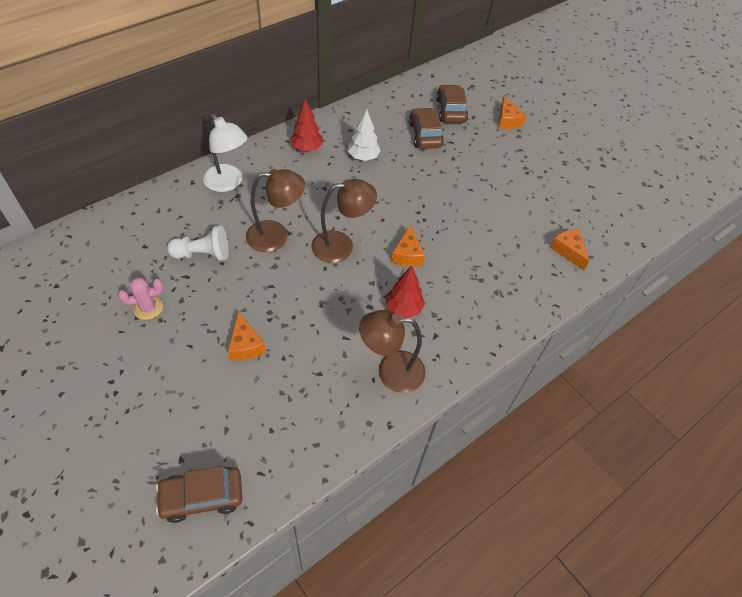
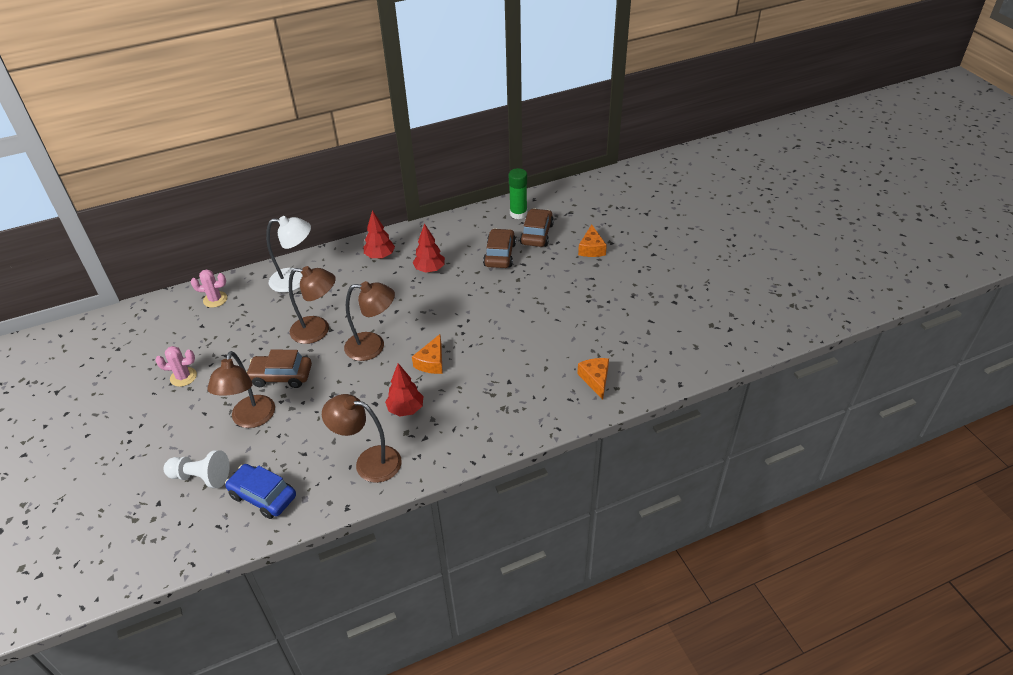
camera: 20 degrees right, 10 degrees down
(147, 214) = (215, 299): none -> pink cactus
(202, 497) = (163, 535): brown car -> brown car (281, 376)
(203, 254) = (247, 338): white pawn -> white pawn (201, 477)
(228, 183) = (295, 280): white lamp -> white lamp turned 60 degrees counterclockwise
(245, 344) = (251, 419): orange cheese -> brown lamp
(295, 429) = (263, 496): none -> blue car
(363, 157) = (429, 270): white tree -> red tree
(424, 91) = (518, 213): none -> green glue stick

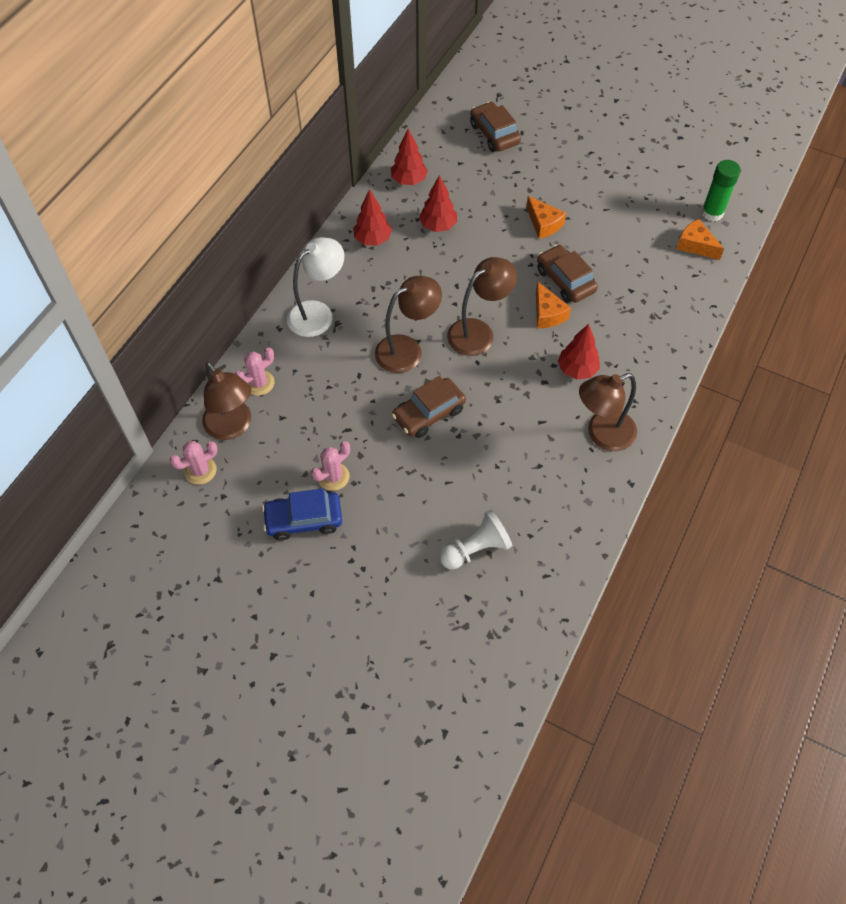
camera: 40 degrees left, 15 degrees up
(126, 327) = (200, 470): none -> pink cactus
(251, 419) = (453, 470): brown lamp -> brown lamp (232, 427)
(263, 496) = (551, 524): blue car -> blue car (304, 520)
(445, 234) = (409, 180): none -> red tree
(499, 255) = (485, 174): brown car -> brown car (565, 280)
(518, 213) = (452, 121): green glue stick -> green glue stick (712, 213)
(591, 248) = (559, 123): orange cheese -> orange cheese (543, 224)

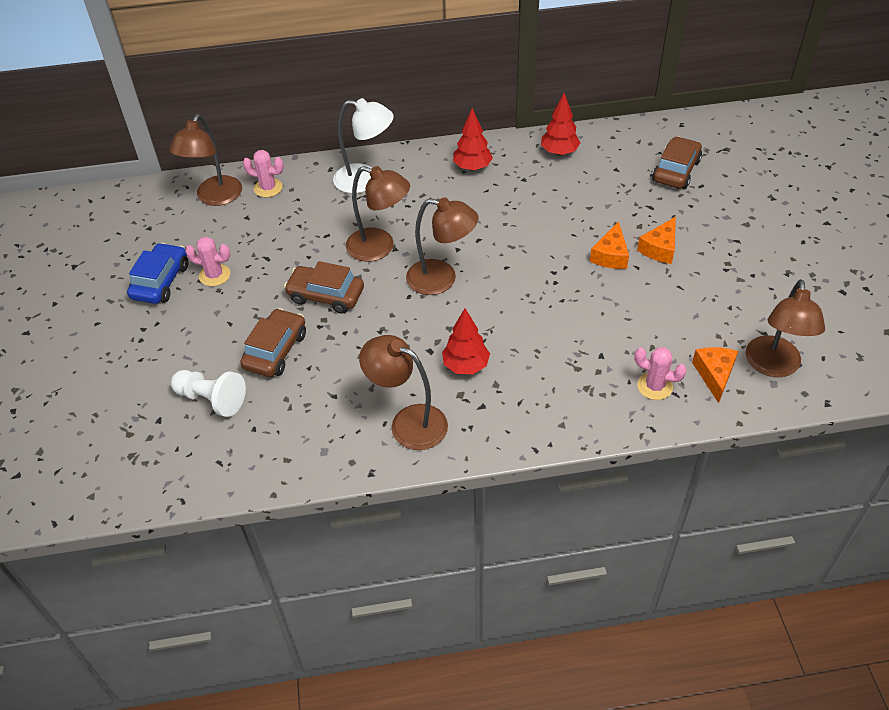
camera: 55 degrees right, 10 degrees down
(200, 470) = (162, 204): pink cactus -> pink cactus (654, 386)
(304, 520) = (161, 281): blue car -> blue car turned 60 degrees clockwise
(438, 226) = (530, 194): red tree -> none
(547, 313) = (509, 312): orange cheese -> orange cheese (659, 248)
(565, 280) = (561, 304): brown car -> brown car (275, 350)
(712, 213) = (773, 366): green glue stick -> brown lamp

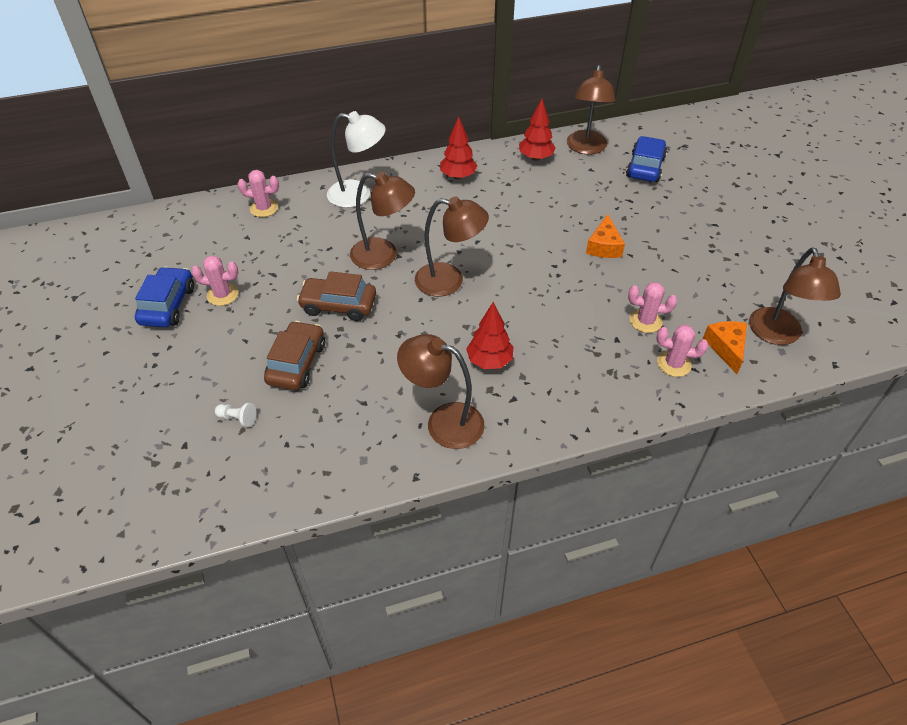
camera: 10 degrees left, 0 degrees up
(211, 399) = (238, 418): white pawn -> white pawn, size x0.53
(215, 198) = (212, 221): brown lamp -> brown lamp (586, 148)
(636, 339) = (645, 321): none -> pink cactus
(659, 248) = (647, 237): orange cheese -> none
(676, 171) = (645, 167): brown car -> blue car

